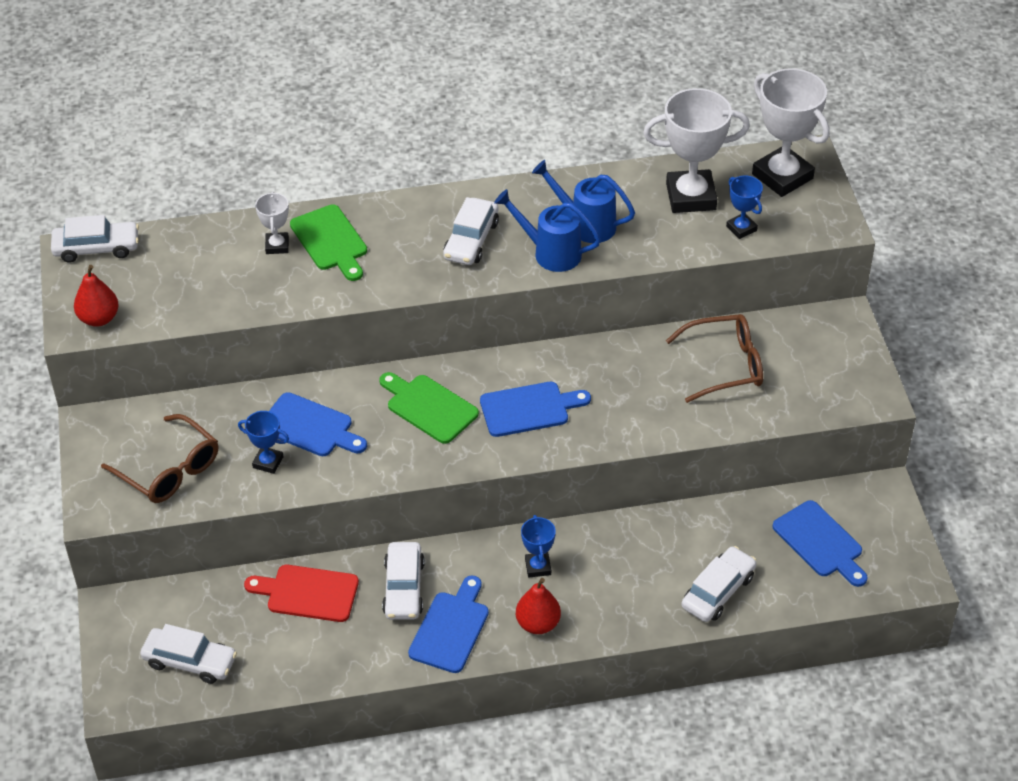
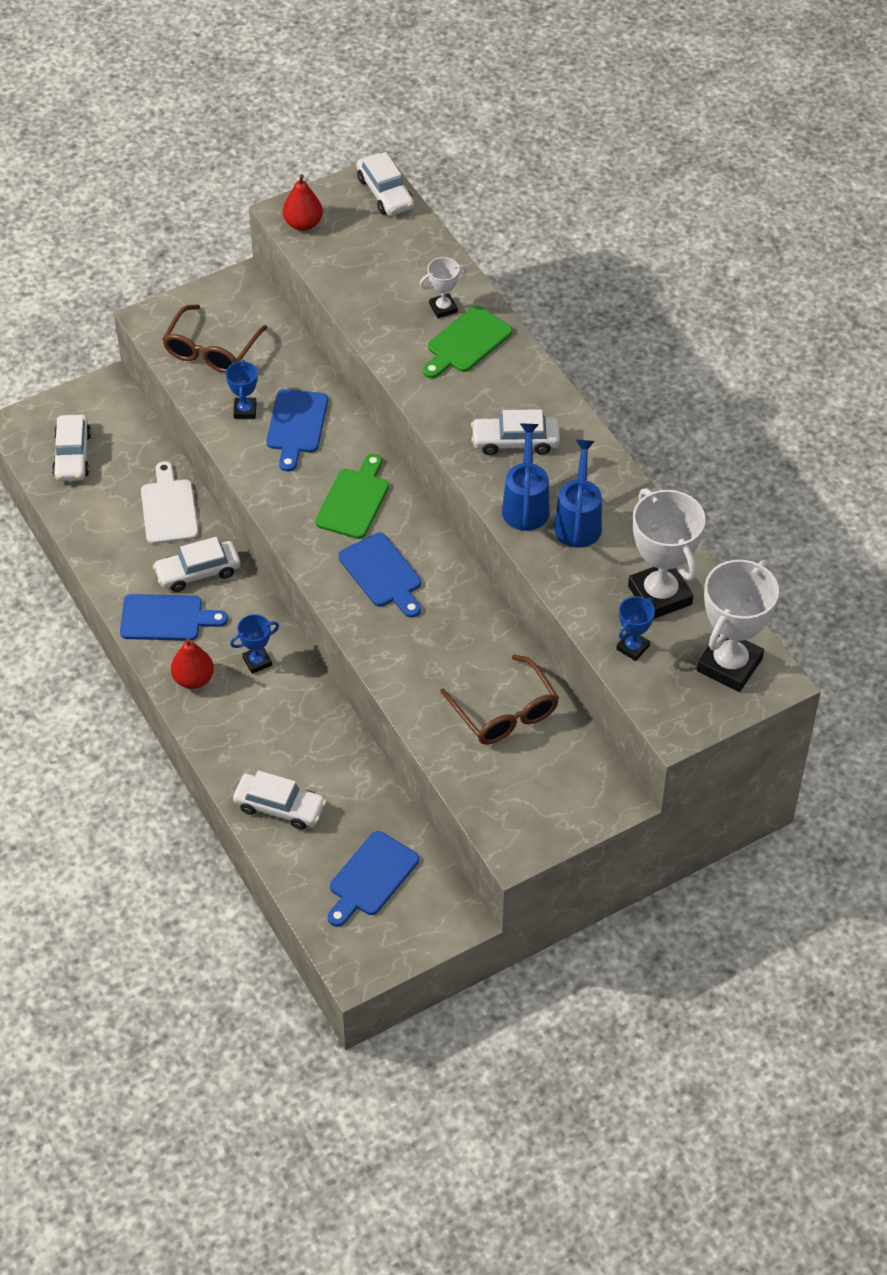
camera: 70 degrees right, 5 degrees up
(308, 593) = (169, 508): red cutting board -> white cutting board

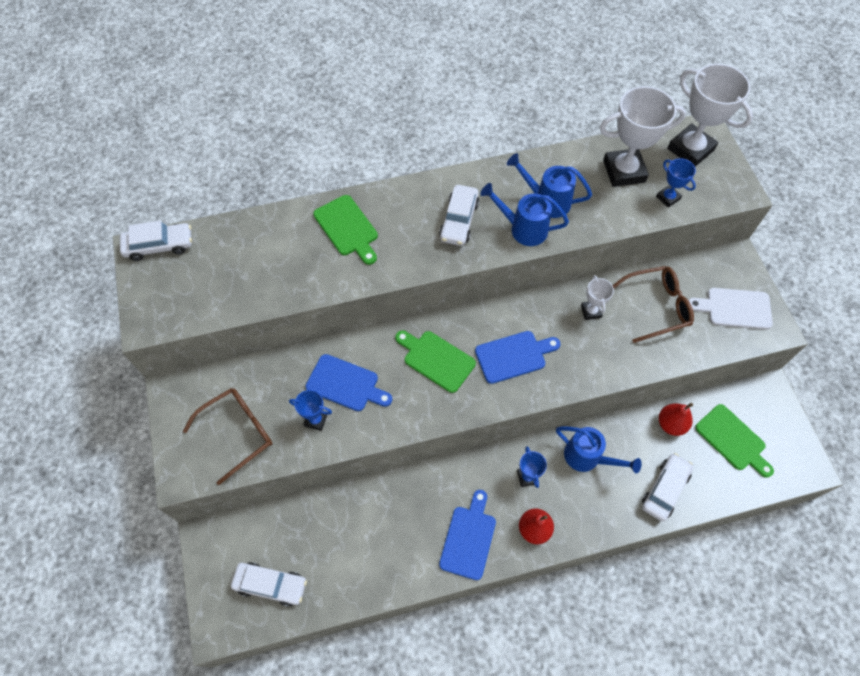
camera: 75 degrees left, 10 degrees up
(169, 508) = (356, 513): white cutting board -> white cutting board (734, 308)
(198, 572) = (428, 503): white car -> none
(211, 350) = (238, 433): brown glasses -> brown glasses turned 75 degrees counterclockwise
(300, 719) = (587, 457): none -> blue watering can
(303, 224) = (165, 313): red pear -> red pear (671, 424)
(371, 877) = (732, 440): blue cutting board -> green cutting board
(443, 308) = (305, 235): white trophy -> white trophy (591, 311)

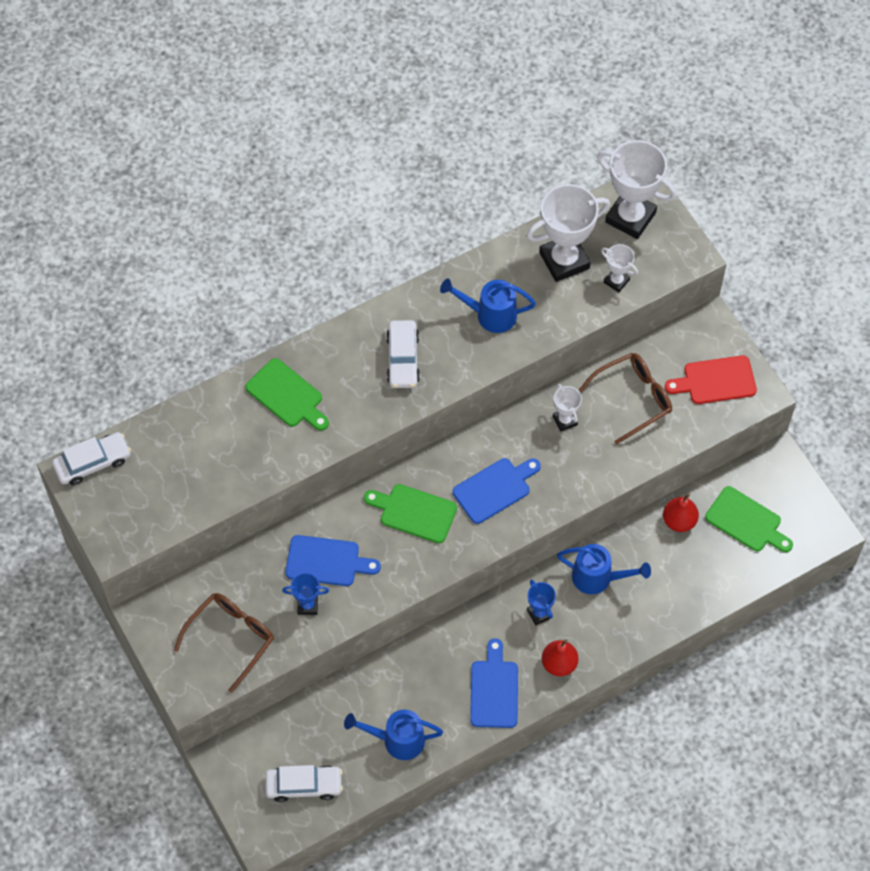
camera: 15 degrees left, 0 degrees up
(523, 229) = (472, 352): blue watering can -> blue watering can (397, 740)
(664, 489) = (684, 590): white car -> none
(668, 198) = (616, 281): blue trophy -> white trophy
(734, 308) = (715, 381): white cutting board -> red cutting board

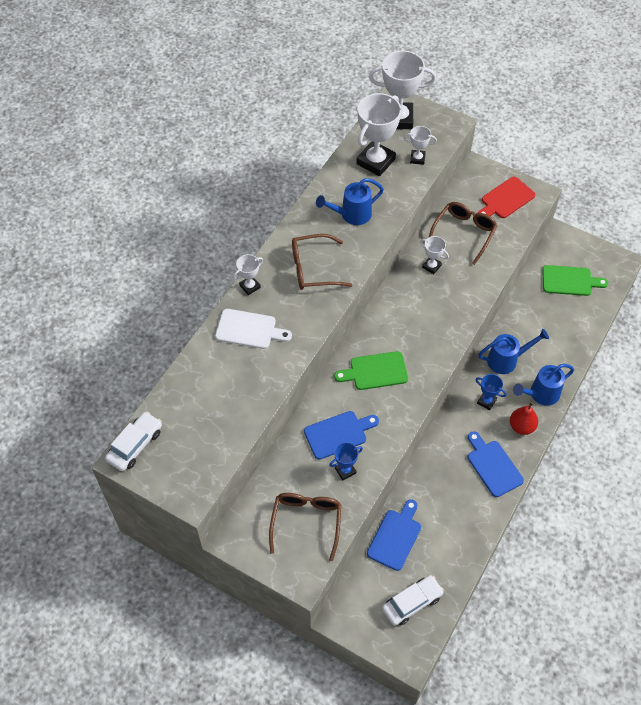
camera: 30 degrees left, 5 degrees down
(287, 395) = (249, 329): green cutting board -> white cutting board
(320, 345) = (250, 286): none -> white trophy
(397, 740) = (453, 535): blue watering can -> blue watering can (540, 394)
(403, 359) = (313, 268): white car -> brown glasses
(494, 489) = (417, 330): blue cutting board -> blue cutting board (395, 537)
(679, 521) = (530, 301): red pear -> none

